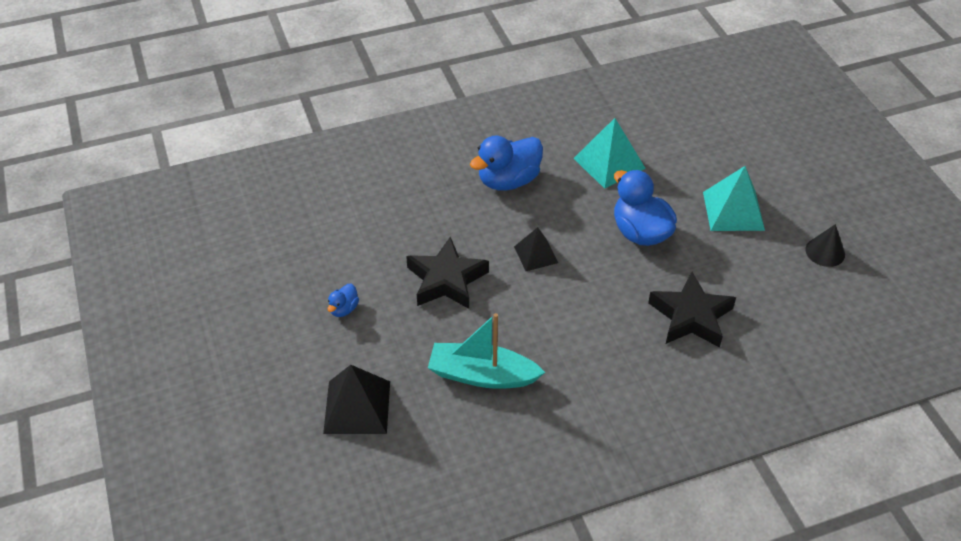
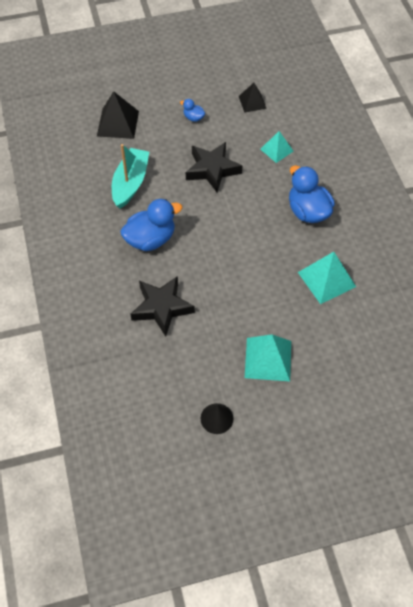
camera: 95 degrees right, 10 degrees up
(404, 213) = (276, 150): none -> turquoise pyramid
(536, 254) = (231, 221): black pyramid -> black pyramid (252, 102)
(640, 232) = (248, 289): blue duck -> blue duck (150, 239)

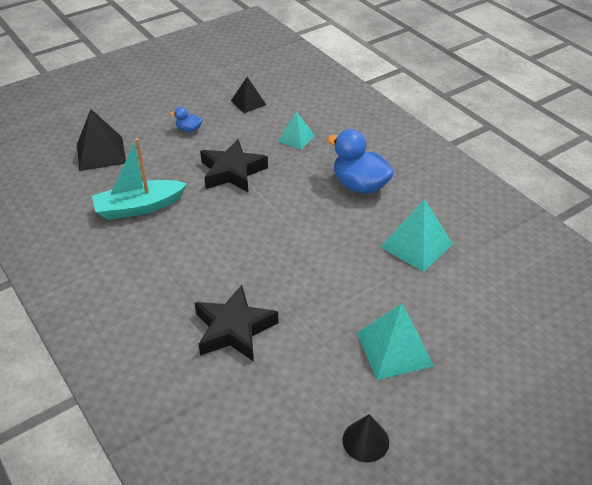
camera: 20 degrees left, 15 degrees down
(130, 183) = (139, 207): turquoise boat -> turquoise boat turned 105 degrees counterclockwise
(150, 239) = (188, 258): blue duck -> none

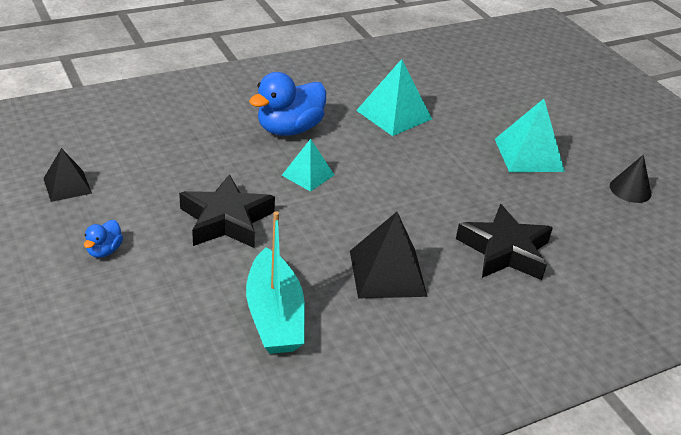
camera: 85 degrees left, 5 degrees down
(101, 153) = (119, 355): black pyramid -> black pyramid (387, 273)
(296, 138) = (176, 158): turquoise pyramid -> turquoise pyramid (308, 175)

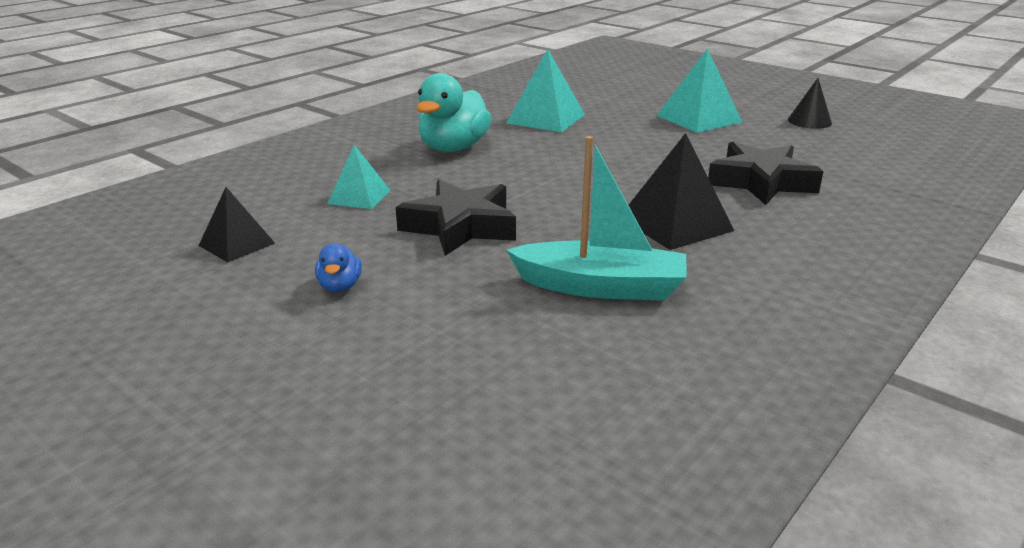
camera: 20 degrees left, 10 degrees down
(274, 315) = (600, 287): turquoise boat -> turquoise boat turned 45 degrees counterclockwise
(289, 129) = (453, 148): blue duck -> turquoise duck
(308, 175) = (510, 175): turquoise pyramid -> turquoise pyramid (359, 197)

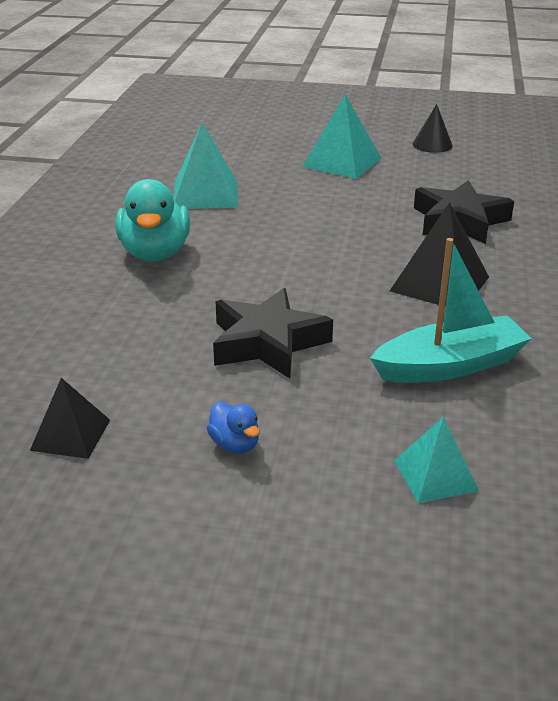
camera: 30 degrees left, 5 degrees up
(359, 197) = (129, 338): turquoise pyramid -> turquoise pyramid (435, 475)

